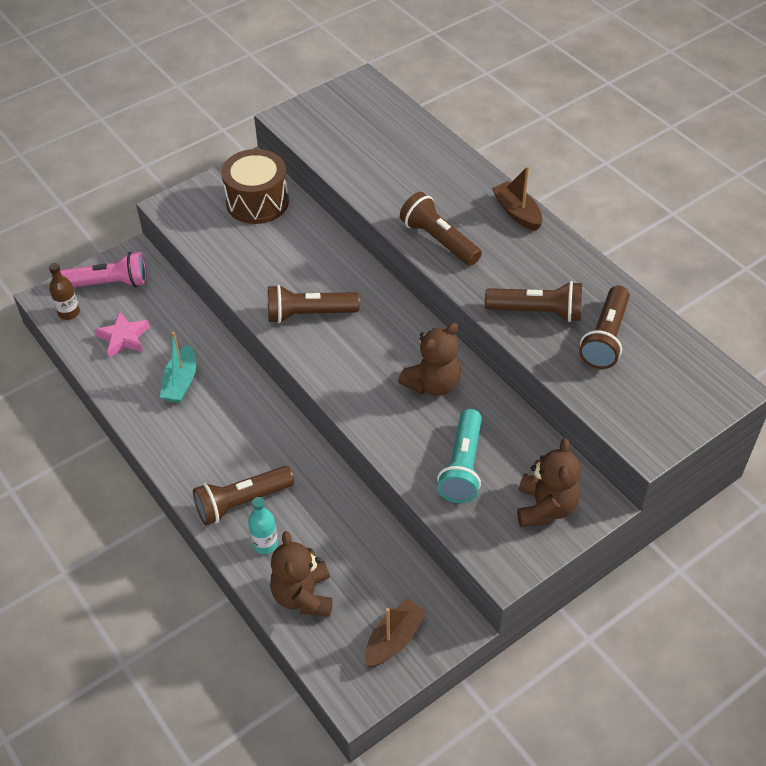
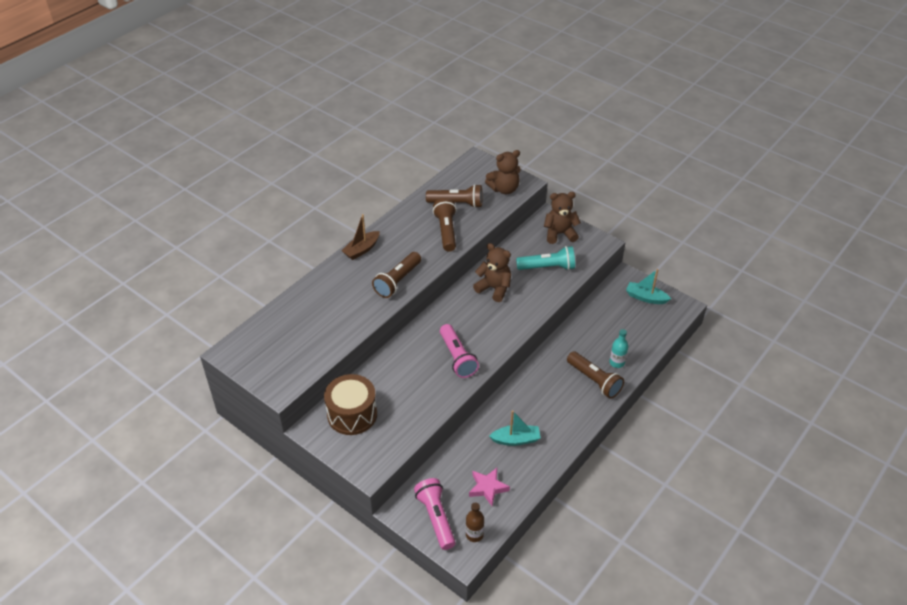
camera: 105 degrees left, 5 degrees down
(303, 596) = (640, 338): brown teddy bear -> brown teddy bear (504, 189)
(309, 314) = (457, 358): brown flashlight -> pink flashlight
(394, 639) = (646, 297): brown boat -> turquoise boat

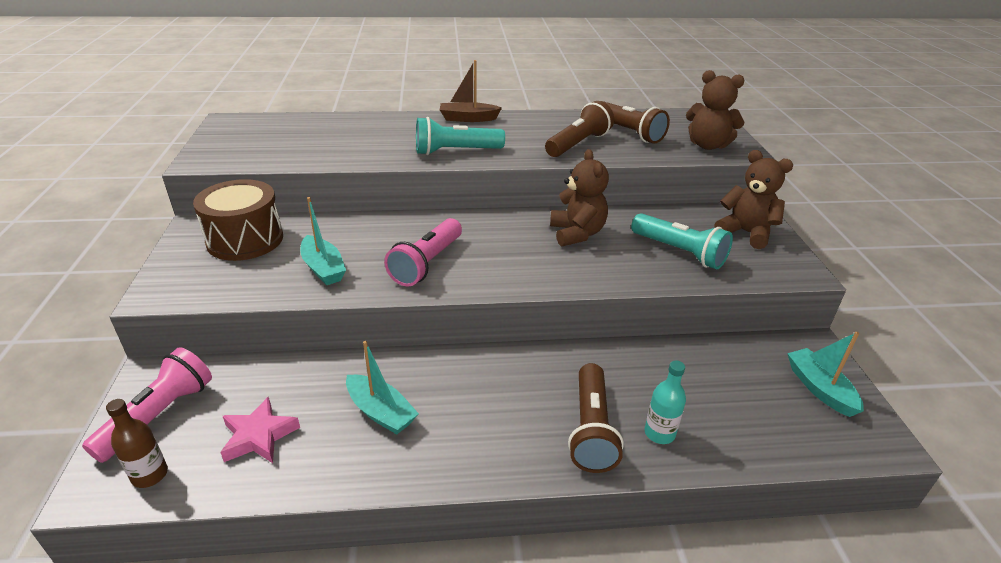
camera: 45 degrees right, 10 degrees down
(397, 281) = (456, 151): brown flashlight -> turquoise flashlight
(418, 397) = (323, 268): none -> turquoise boat

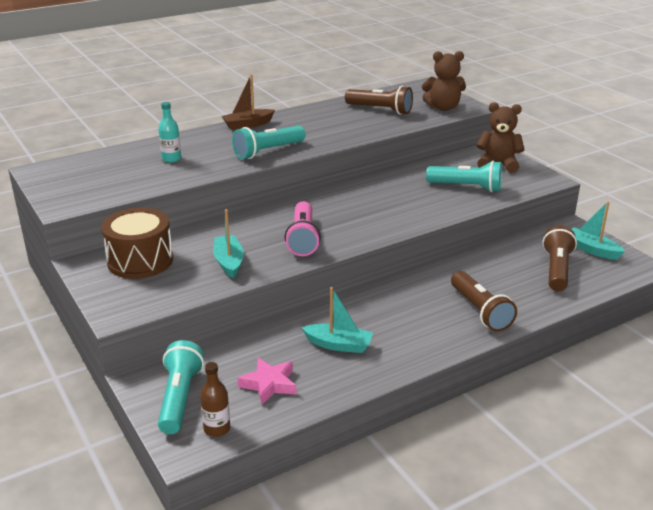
camera: 25 degrees left, 5 degrees down
(159, 415) = (180, 398): pink flashlight -> turquoise flashlight
(323, 268) = (229, 262): turquoise boat -> turquoise boat turned 135 degrees counterclockwise
(577, 233) = (389, 192): brown teddy bear -> none
(578, 144) = (353, 126): brown flashlight -> brown flashlight (557, 269)
(659, 433) = (521, 300): turquoise bottle -> turquoise bottle (171, 159)

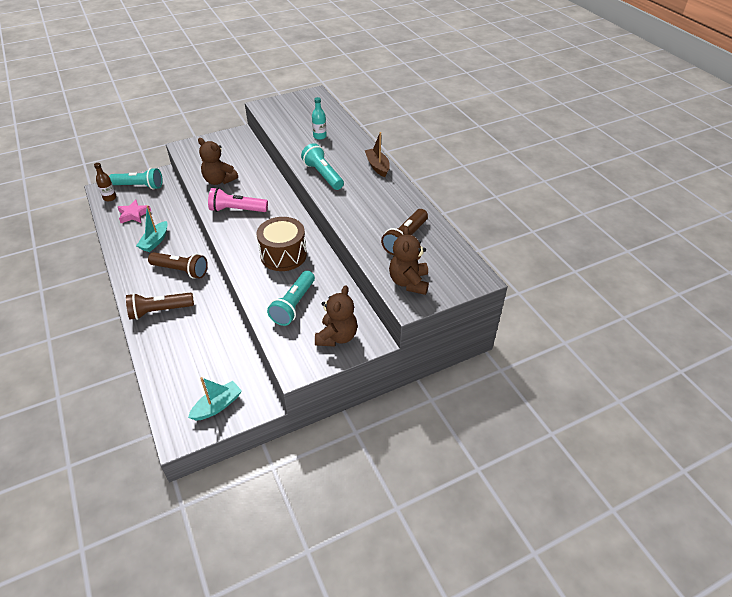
camera: 95 degrees right, 15 degrees up
(140, 261) = (234, 150): brown drum -> brown drum (283, 255)
(229, 262) = (219, 180): turquoise boat -> brown teddy bear
(557, 269) = (195, 370): brown flashlight -> brown flashlight (181, 271)

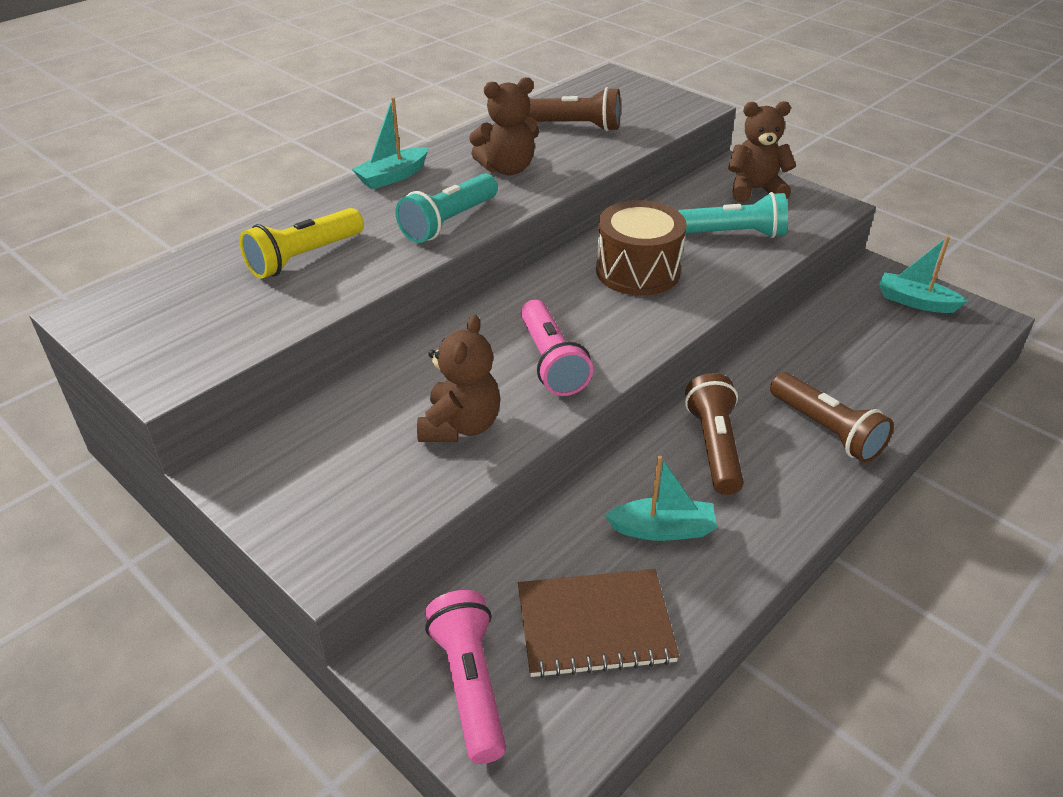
camera: 110 degrees left, 5 degrees down
(110, 198) = (555, 732): brown bottle -> none
(134, 214) = (595, 625): pink star -> brown notebook
(139, 186) = (470, 684): turquoise flashlight -> pink flashlight
(319, 136) = (303, 257): turquoise bottle -> yellow flashlight
(377, 166) = (392, 177): brown boat -> turquoise boat
(409, 282) = (659, 112): brown teddy bear -> brown teddy bear (507, 169)

